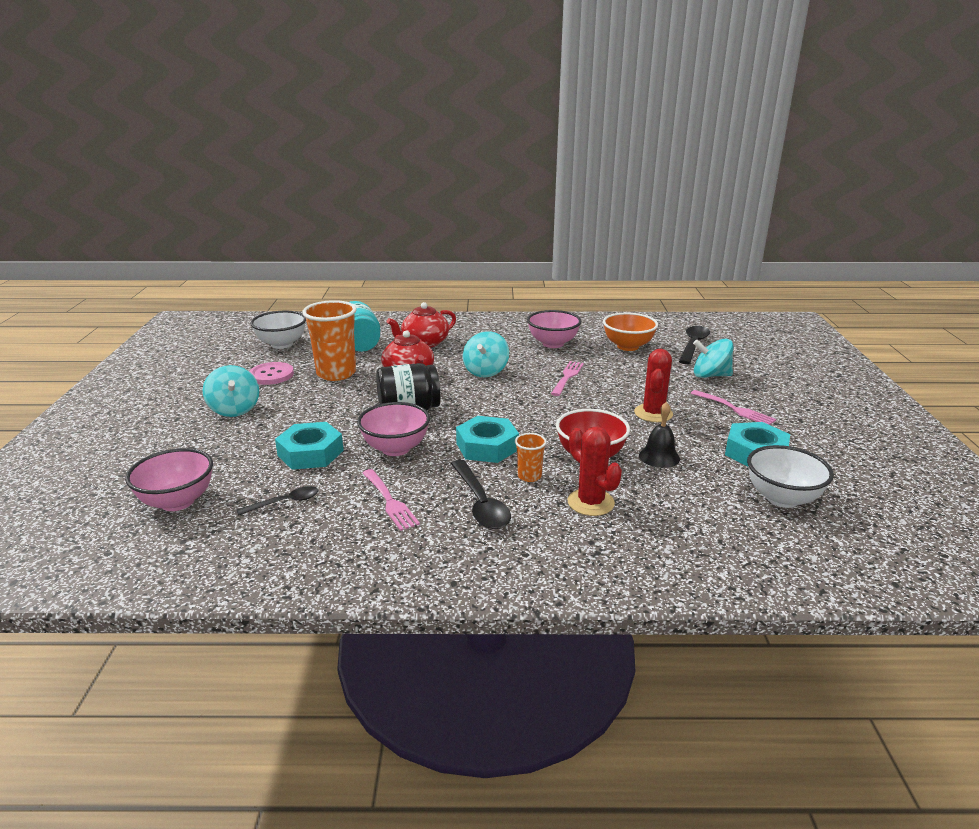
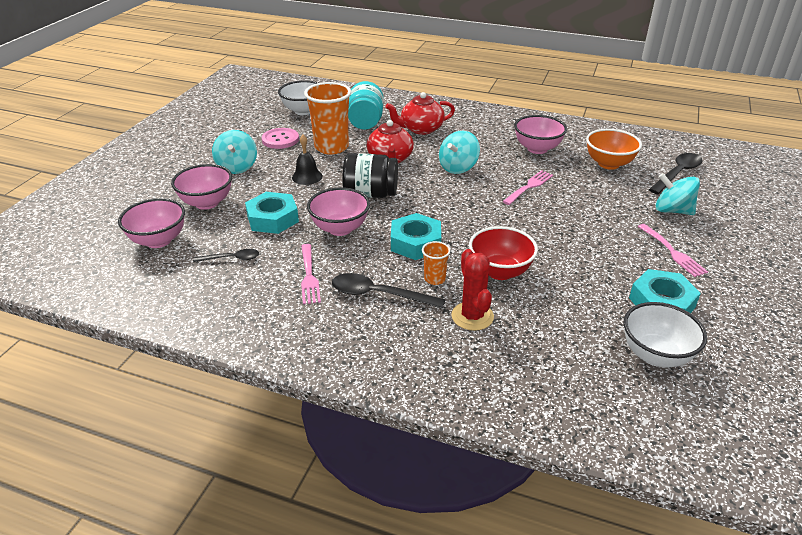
camera: 20 degrees right, 10 degrees up
(218, 451) = (207, 203): none -> pink bowl
(480, 503) = (379, 294): black spoon -> black spoon turned 105 degrees clockwise
(653, 413) = (587, 240): red cactus -> none
(659, 457) = (563, 286): black bell -> black bell (307, 176)

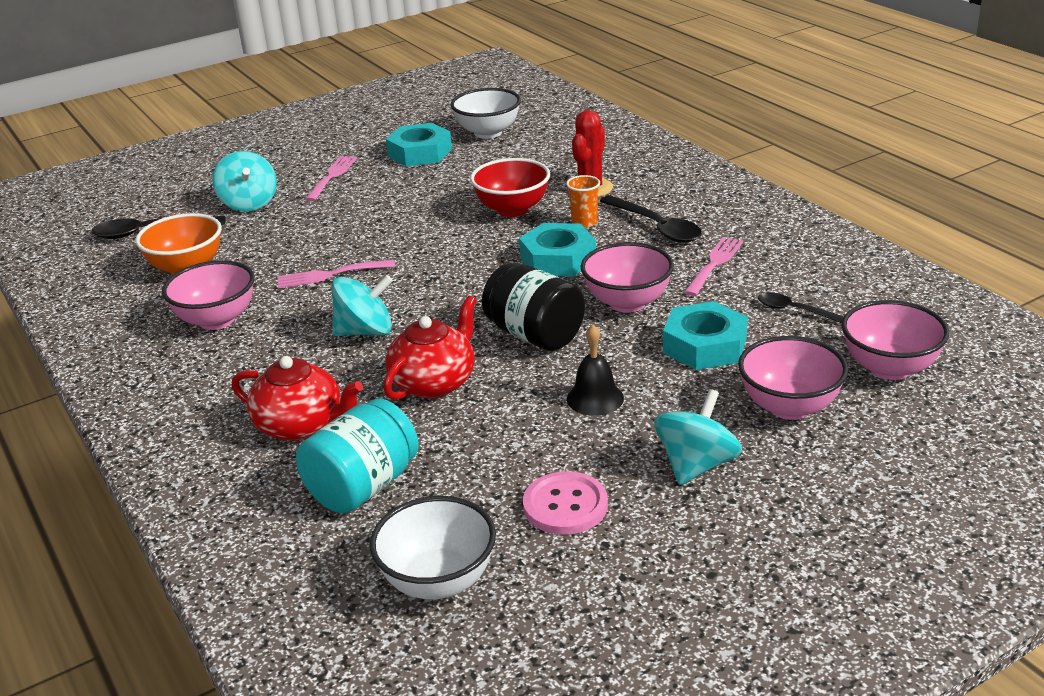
camera: 140 degrees left, 5 degrees down
(331, 147) = (494, 446): orange cup -> none

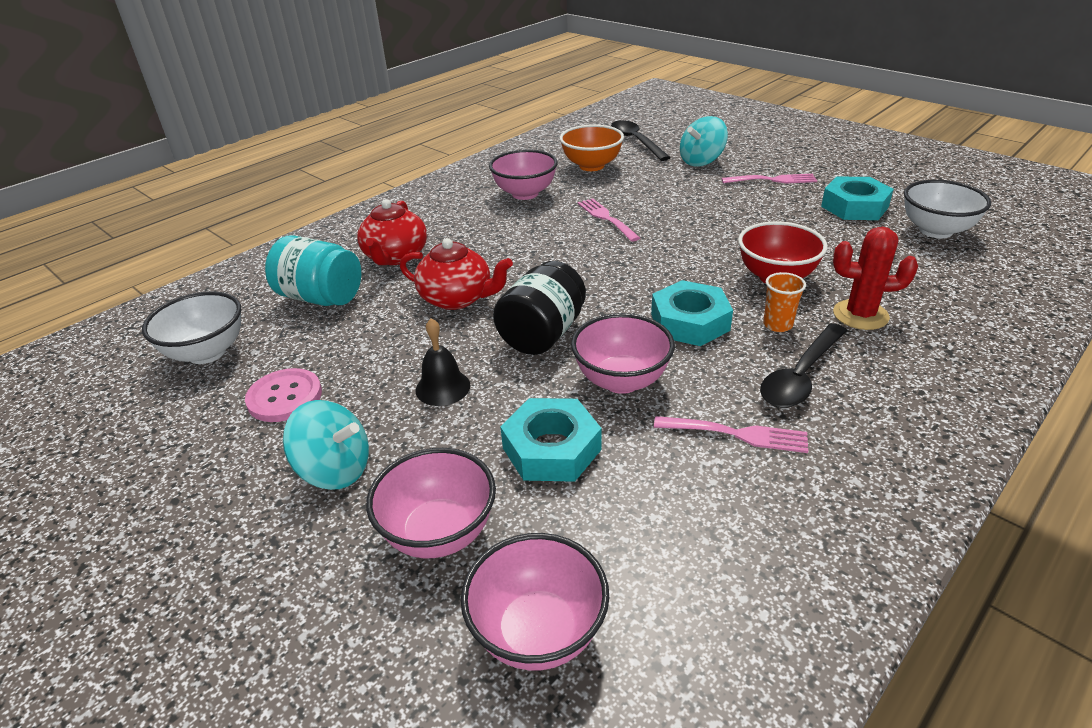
camera: 75 degrees right, 5 degrees up
(365, 331) = (525, 252): turquoise spinning top -> none
(795, 311) = (653, 520): black spoon -> none

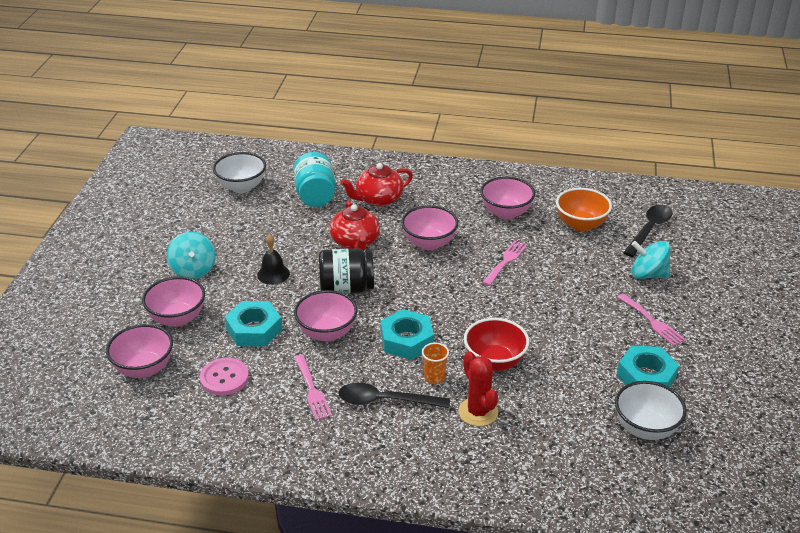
camera: 55 degrees right, 0 degrees up
(285, 397) = (228, 229): pink button -> pink button (224, 378)
(522, 251) = (429, 243): none -> pink bowl

